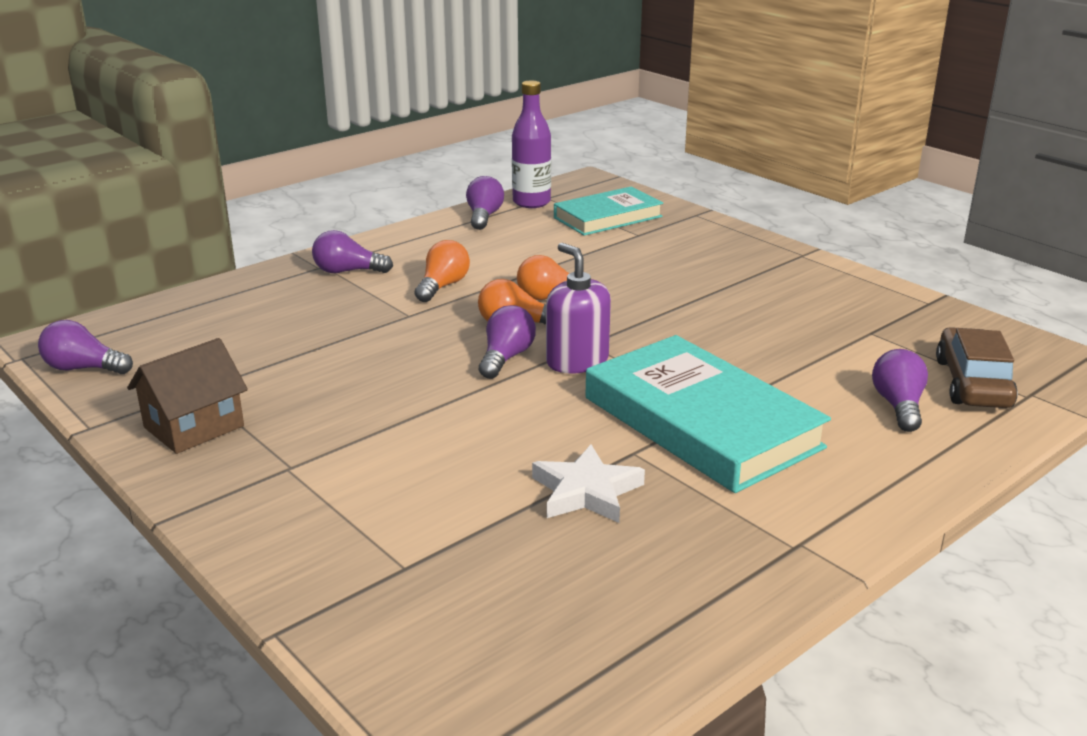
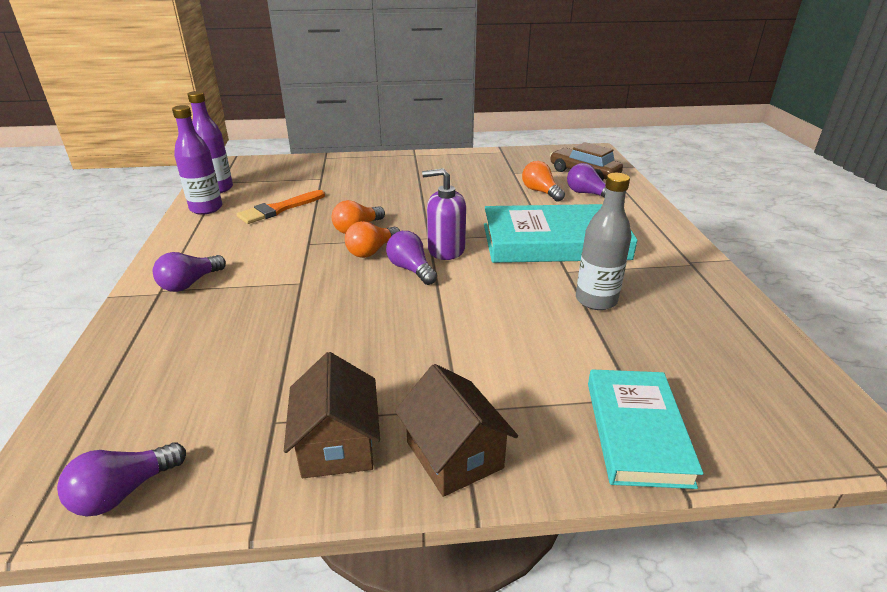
camera: 55 degrees left, 5 degrees up
(224, 486) = (454, 455): none -> brown house
(442, 286) = (280, 256): orange light bulb -> orange light bulb (540, 192)
(484, 217) = (206, 208): purple light bulb -> purple bottle
(534, 246) = (279, 209): none -> orange brush
(586, 491) = (596, 300): white star -> grey bottle
(608, 217) = (283, 177): turquoise book -> turquoise book (637, 431)

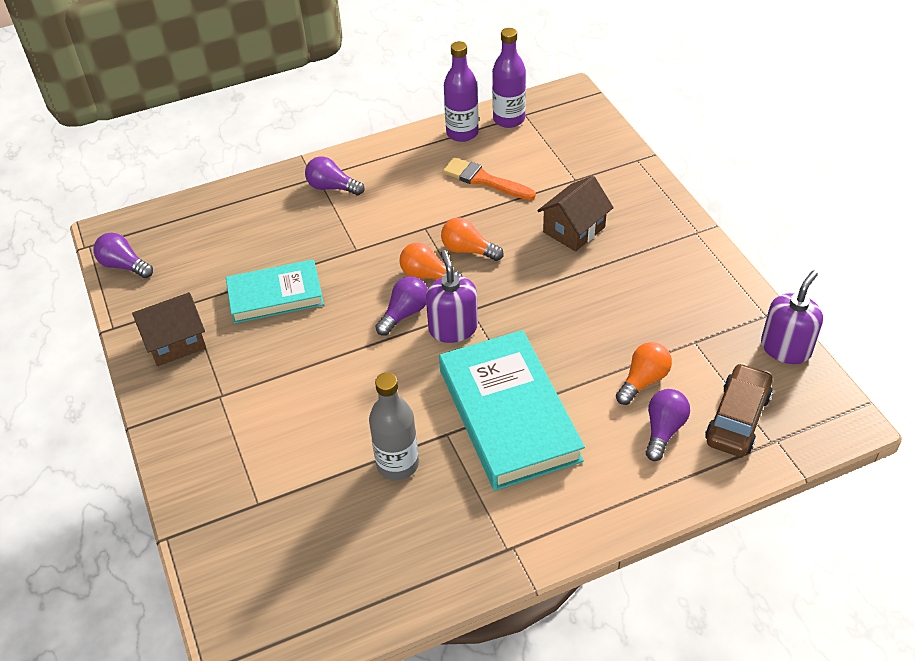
camera: 75 degrees right, 15 degrees up
(454, 455) = (176, 404): brown house -> brown house (574, 229)
(532, 152) = (785, 348): none -> purple soap dispenser
(637, 431) = (219, 507): turquoise book -> turquoise book (275, 295)

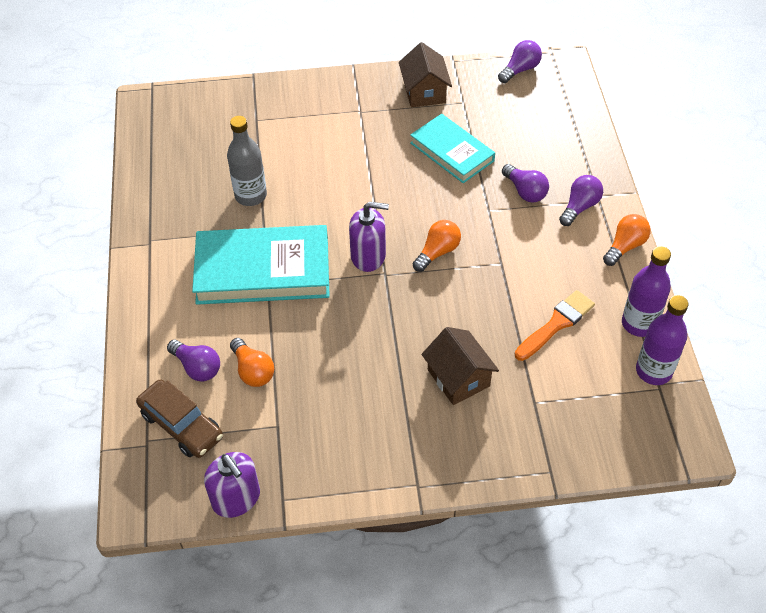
camera: 105 degrees right, 5 degrees up
(275, 295) = (452, 152): turquoise book -> turquoise book turned 45 degrees counterclockwise
(404, 313) = (398, 228): purple light bulb -> purple light bulb (525, 191)
(468, 250) = (459, 288): orange light bulb -> orange light bulb (625, 246)

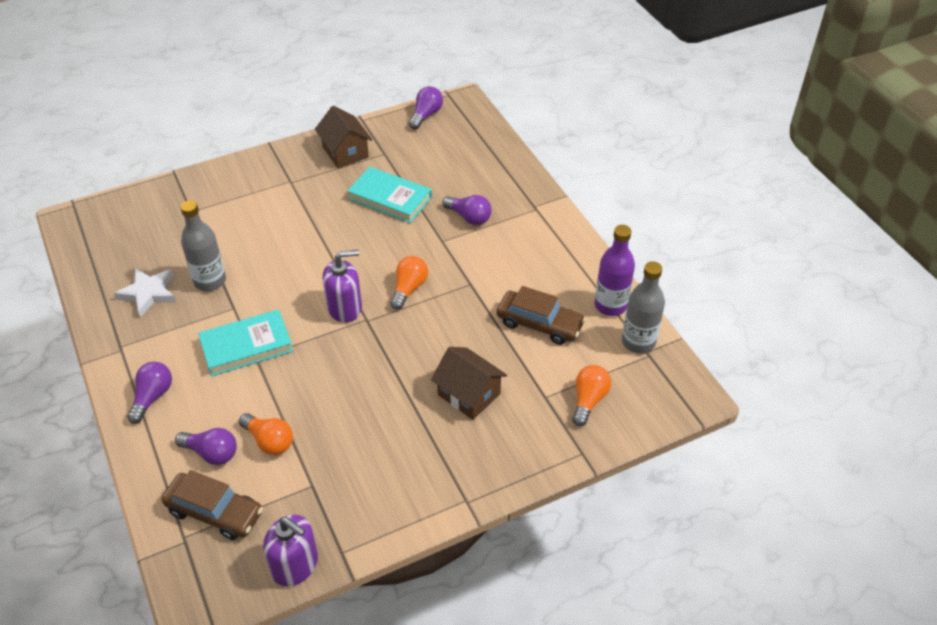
camera: 20 degrees left, 5 degrees down
(191, 194) = (148, 293): none -> white star
(263, 270) = (246, 346): turquoise book -> turquoise book, size x0.63
(556, 324) = (539, 324): orange brush -> brown car
(579, 207) = (522, 219): purple light bulb -> purple light bulb (152, 397)
(625, 246) = (574, 243): orange light bulb -> orange light bulb (588, 400)
(653, 371) = (638, 342): purple bottle -> grey bottle

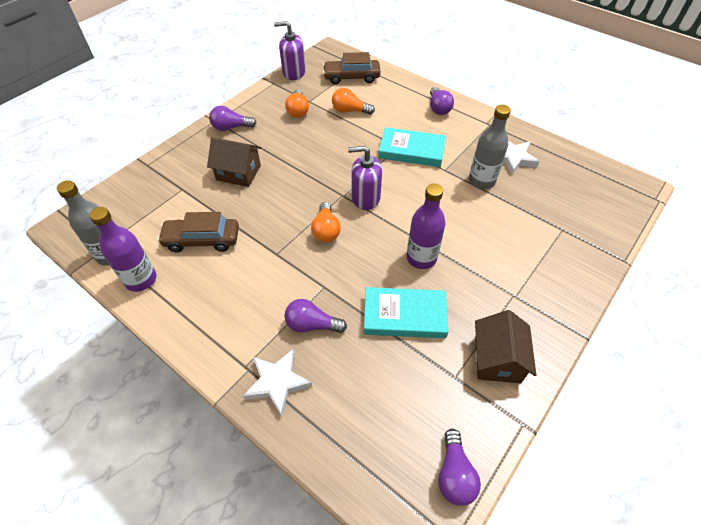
camera: 155 degrees right, 5 degrees up
(211, 453) = (377, 96): purple light bulb -> purple light bulb (231, 127)
(246, 346) = (411, 150): turquoise book -> turquoise book turned 60 degrees clockwise
(339, 233) = (421, 258): none -> purple bottle
(345, 152) = (497, 359): brown house -> brown house turned 60 degrees clockwise
(345, 308) = (365, 198): purple soap dispenser -> purple soap dispenser turned 45 degrees clockwise
(515, 191) = (277, 383): none -> white star
(588, 400) = (148, 197): orange light bulb -> orange light bulb (298, 111)

